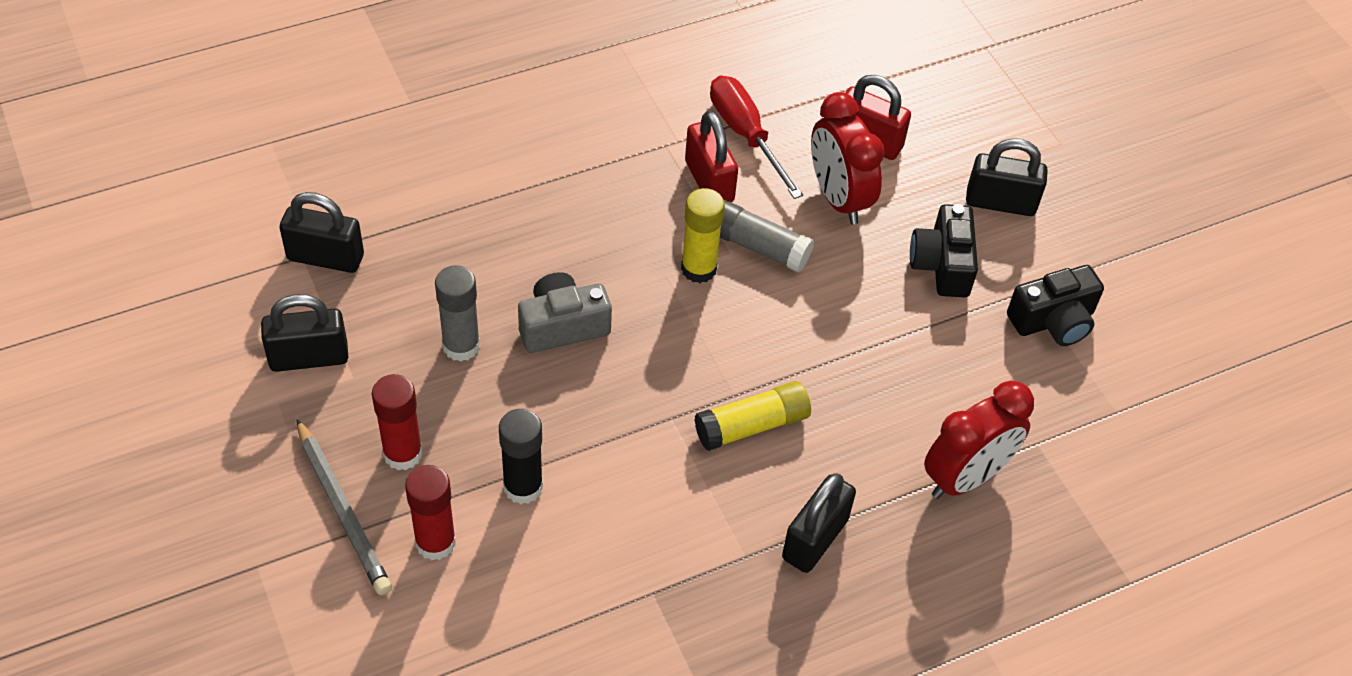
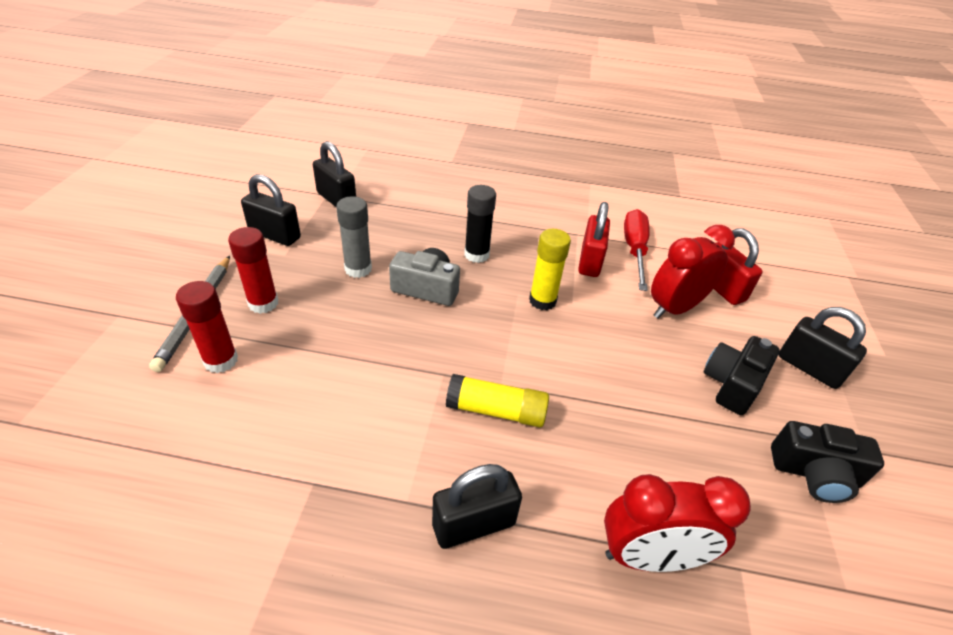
camera: 35 degrees right, 10 degrees down
(523, 487) = (307, 360): black glue stick -> black glue stick (476, 255)
(757, 246) = (594, 307): grey glue stick -> none
(838, 198) = (675, 308): red clock -> red clock turned 45 degrees clockwise

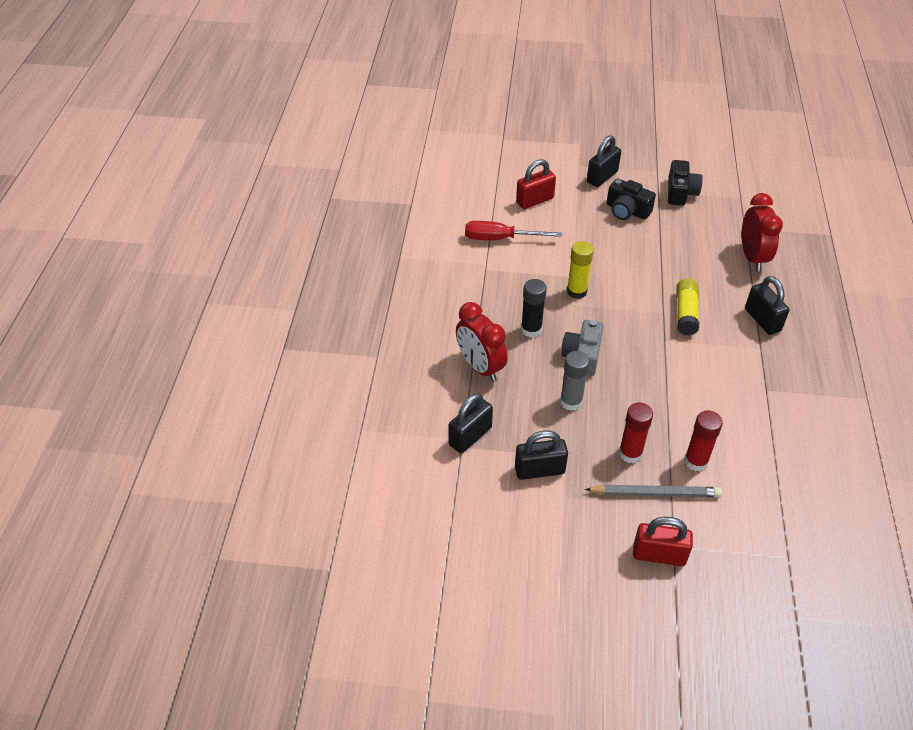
camera: 90 degrees left, 5 degrees up
(275, 235) = (539, 470): black padlock -> black padlock turned 60 degrees clockwise
(590, 261) = (522, 264): red padlock -> red padlock (659, 555)
(675, 308) = (564, 225): red clock -> red clock (480, 367)

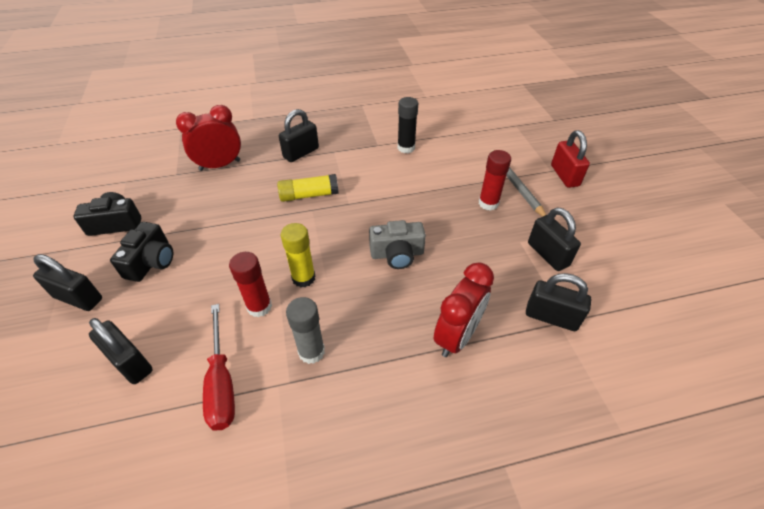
camera: 110 degrees left, 0 degrees up
(531, 329) = (378, 304): black glue stick -> black glue stick (406, 148)
(534, 200) = (130, 362): red padlock -> black padlock
(571, 402) = (458, 250): grey glue stick -> grey glue stick (311, 351)
(696, 461) = (470, 169): red glue stick -> red glue stick (259, 307)

